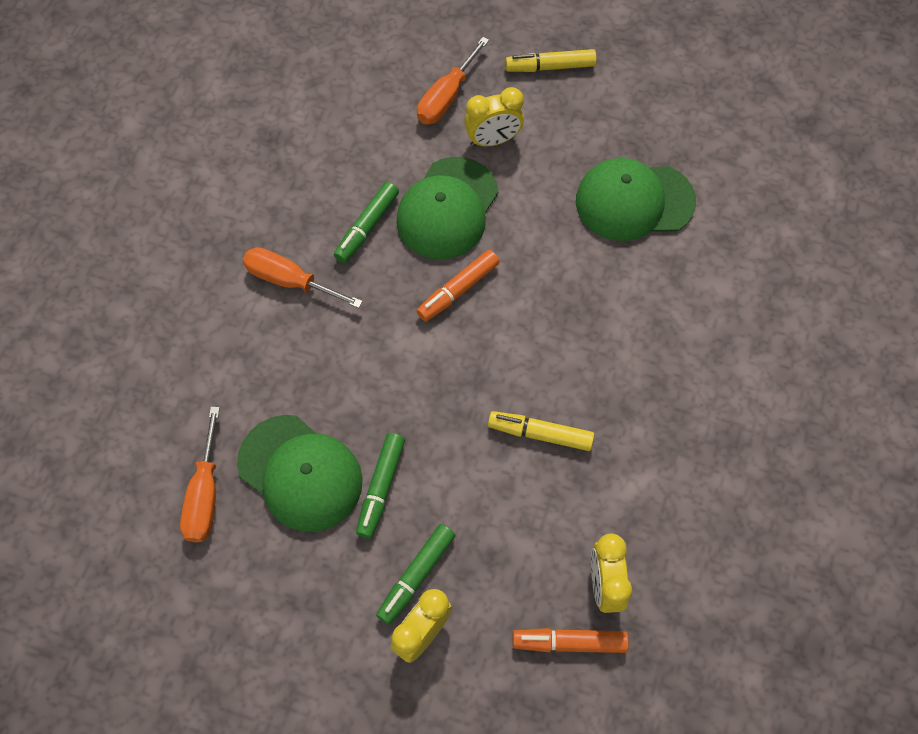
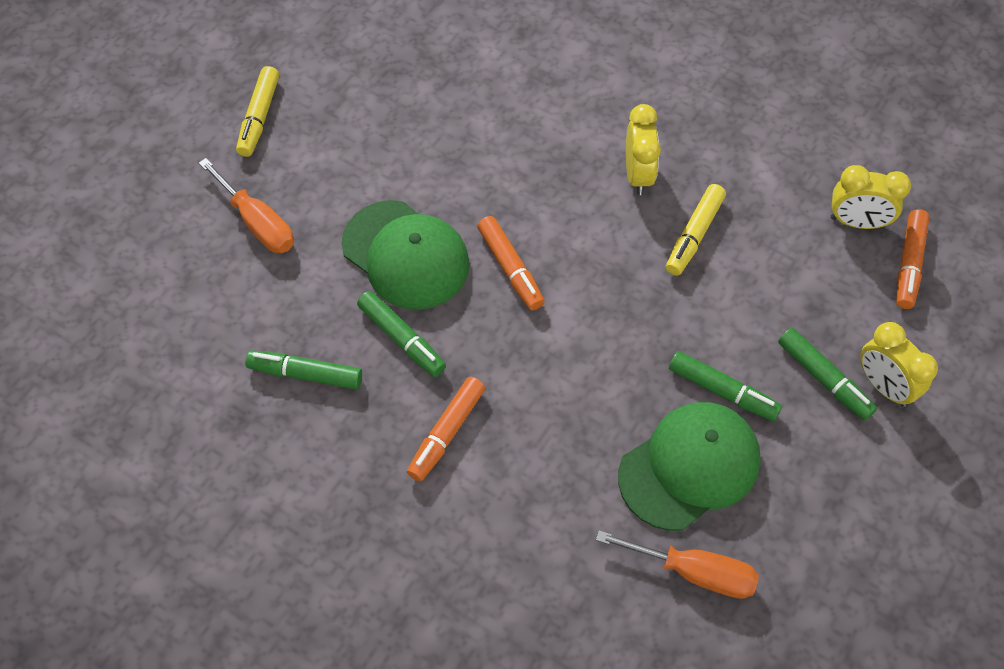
camera: 75 degrees left, 5 degrees down
(290, 281) = (447, 433): orange screwdriver -> orange marker
(318, 170) = (306, 374): none -> green marker
(493, 140) = (333, 192): yellow clock -> yellow clock (638, 175)
(634, 201) = (456, 90): green cap -> none

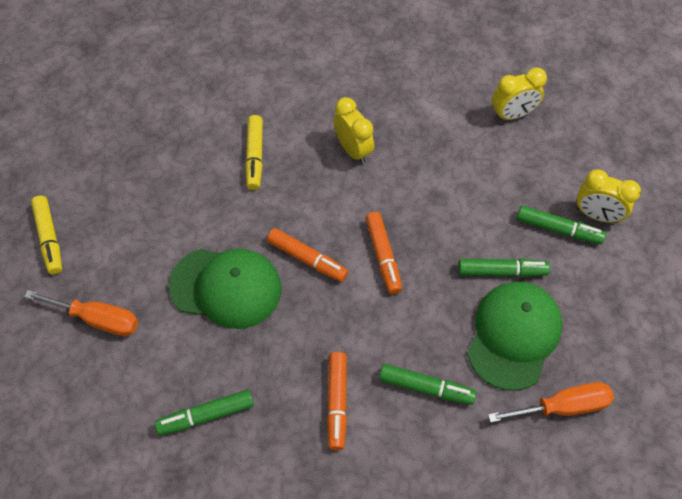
camera: 30 degrees left, 0 degrees up
(402, 338) = (261, 350): green marker -> green marker (426, 387)
(694, 235) = (416, 174): yellow marker -> yellow marker (255, 156)
(909, 264) = (560, 127): orange marker -> orange marker (383, 256)

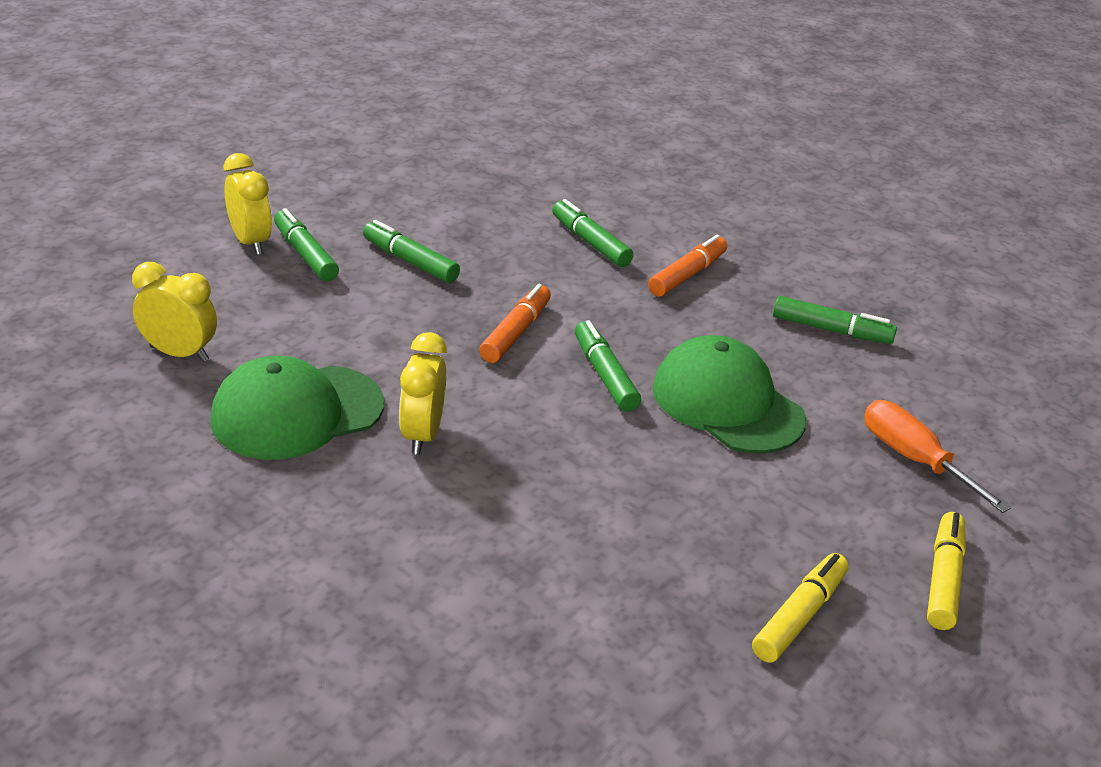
camera: 145 degrees left, 25 degrees down
(255, 156) = (561, 505): yellow marker -> yellow marker (799, 616)
(307, 259) = (604, 375): orange marker -> green marker
(513, 335) = (464, 226): green cap -> green cap (297, 412)
(562, 407) = (485, 180): orange screwdriver -> none

